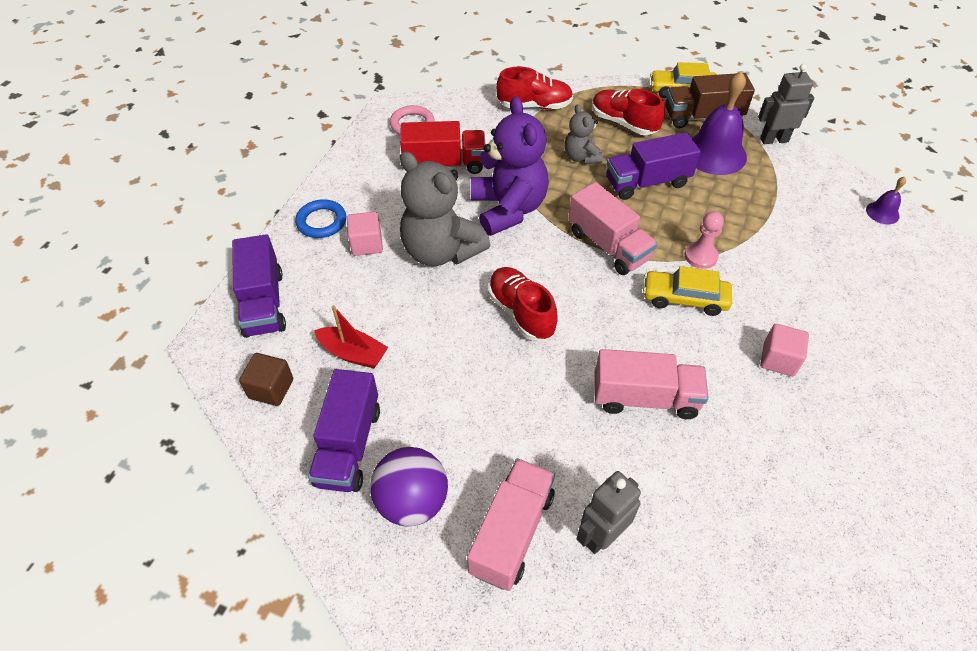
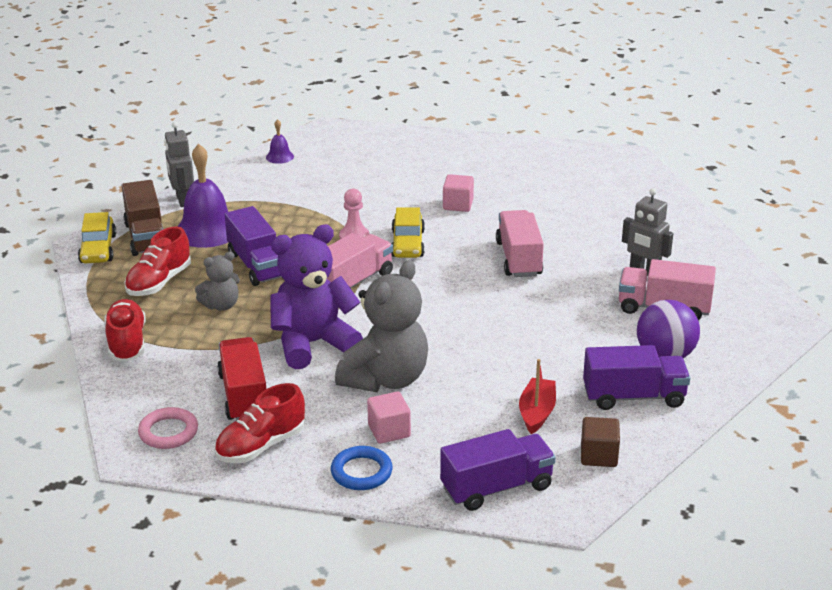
camera: 100 degrees left, 20 degrees down
(521, 312) = (451, 323): red shoe -> red shoe (261, 446)

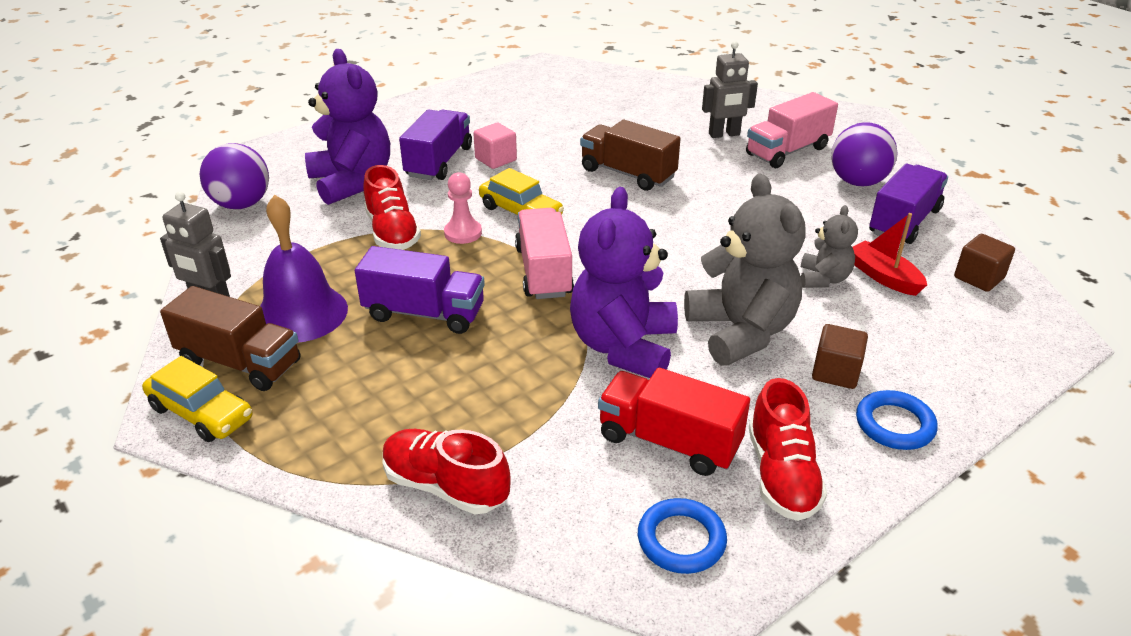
camera: 50 degrees left, 5 degrees up
(159, 282) = (352, 398): red shoe -> red shoe (392, 232)
(168, 432) = (681, 540): pink ring -> blue ring
(221, 305) = (467, 374): grey teddy bear -> grey teddy bear (823, 279)
(279, 157) = (241, 204): purple bell -> purple ball
(354, 174) = (352, 182): none -> purple teddy bear
(389, 431) = (835, 372): pink cube -> brown cube
(496, 487) = (987, 353): purple truck -> purple truck (439, 162)
(518, 259) = (627, 174): pink truck -> brown truck

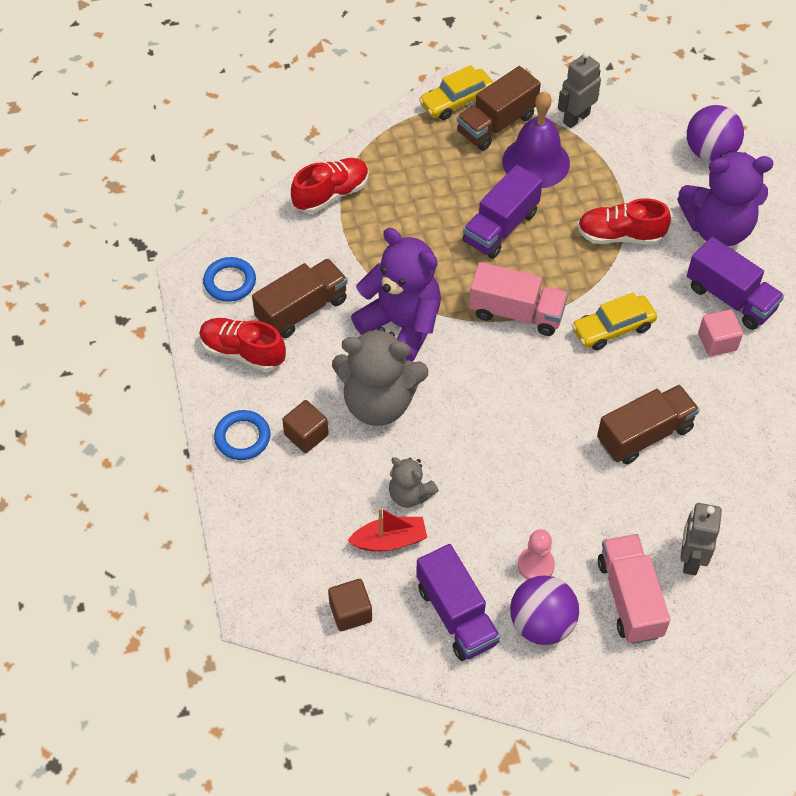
camera: 115 degrees right, 20 degrees up
(463, 233) = (597, 279): pink pawn -> pink pawn (536, 565)
(669, 441) = (302, 310): red truck -> brown truck

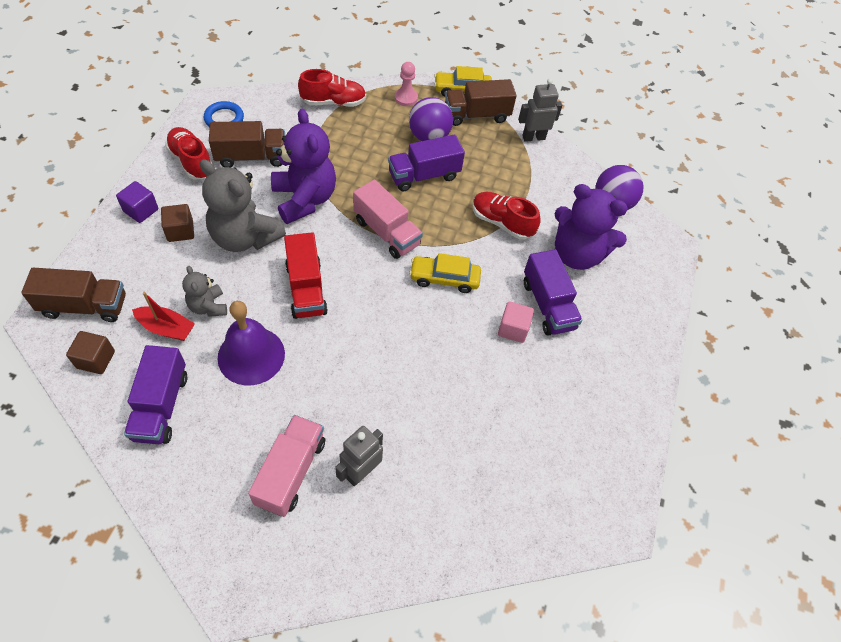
camera: 25 degrees right, 0 degrees up
(242, 437) = (141, 210): blue ring -> purple cube
(489, 419) = (306, 289): none -> red truck
(536, 162) = (483, 149): purple bell -> purple bell (251, 355)
(536, 565) = (246, 406): pink pawn -> pink pawn (406, 98)
(541, 623) = (212, 450): purple ball -> purple ball (429, 137)
(644, 434) = (404, 362): brown truck -> brown truck (84, 306)

